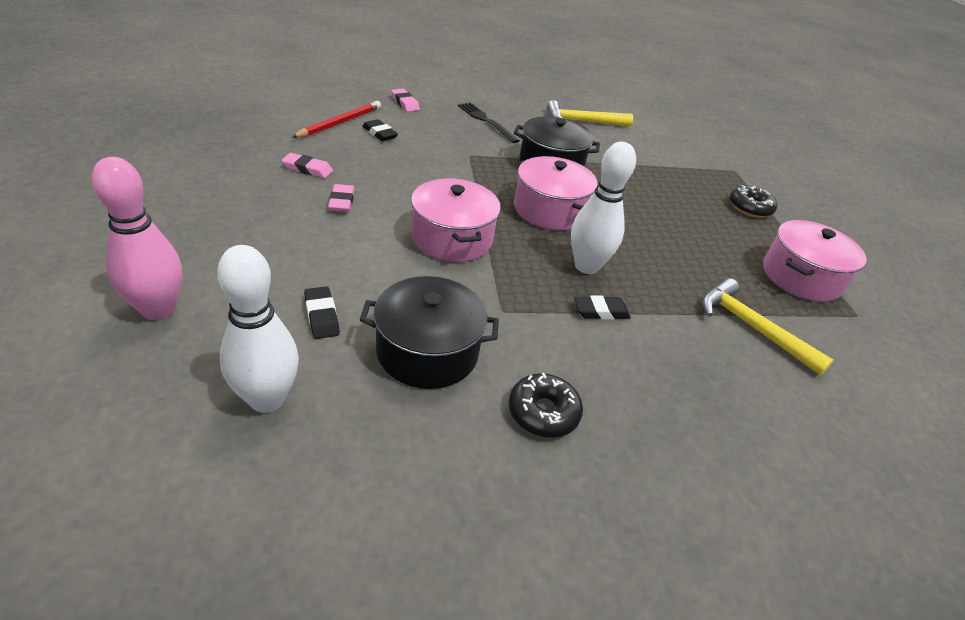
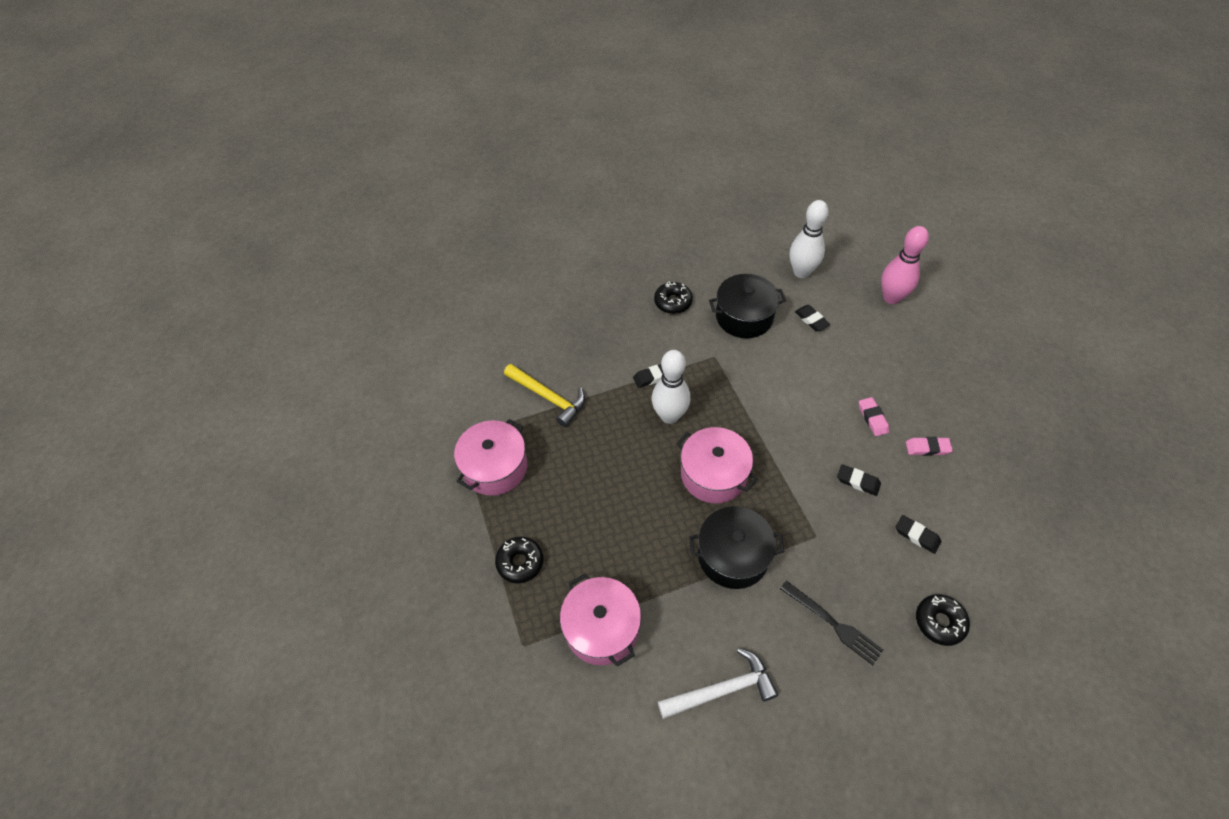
camera: 175 degrees right, 15 degrees up
(340, 123) = (965, 538): red pencil -> none
(403, 169) = (858, 481): none -> black eraser
(405, 103) = (939, 622): pink eraser -> black donut
(452, 238) = (774, 409): pink pot -> pink pot (602, 628)
(583, 122) = (722, 689): yellow hammer -> white hammer

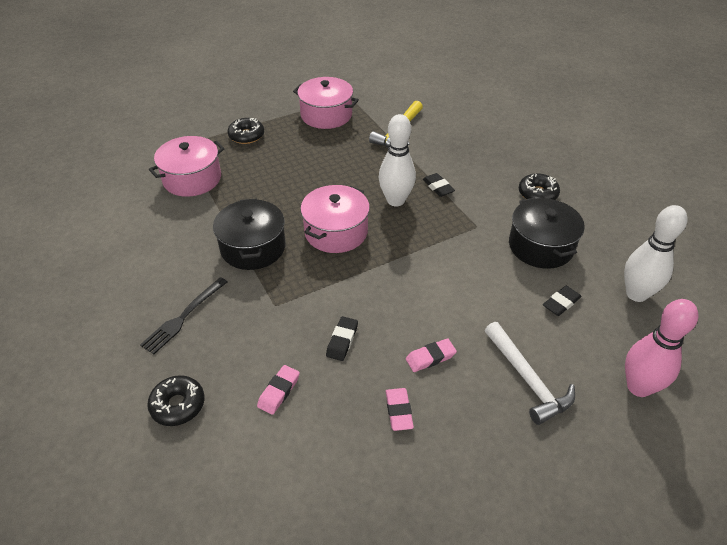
camera: 80 degrees right, 10 degrees down
(722, 689) = (134, 245): white hammer -> white hammer (527, 379)
(917, 536) = (279, 391): black eraser -> pink eraser

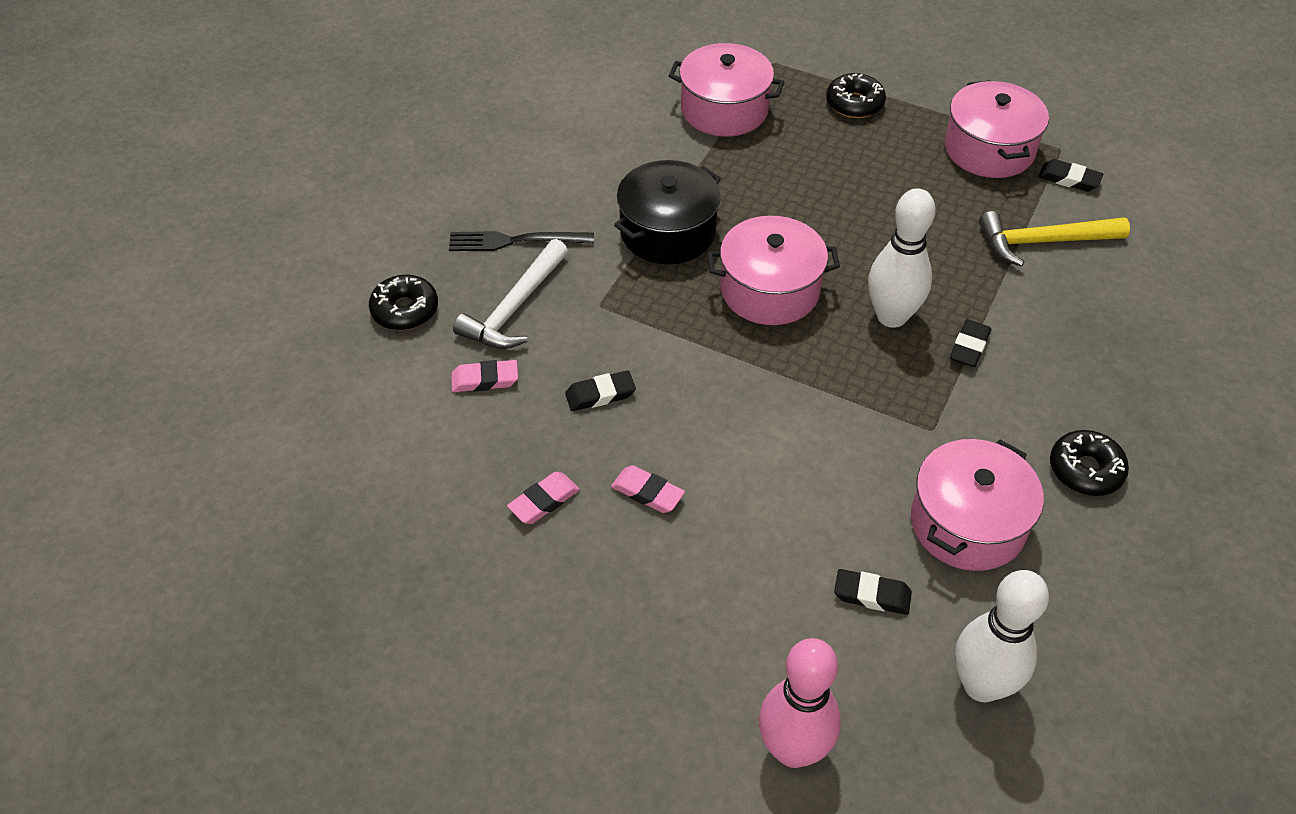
camera: 55 degrees right, 5 degrees up
(370, 105) = (1069, 179): none -> black eraser
(527, 379) = (698, 611): white hammer -> white hammer (515, 308)
(540, 246) = (967, 523): black pot -> pink pot

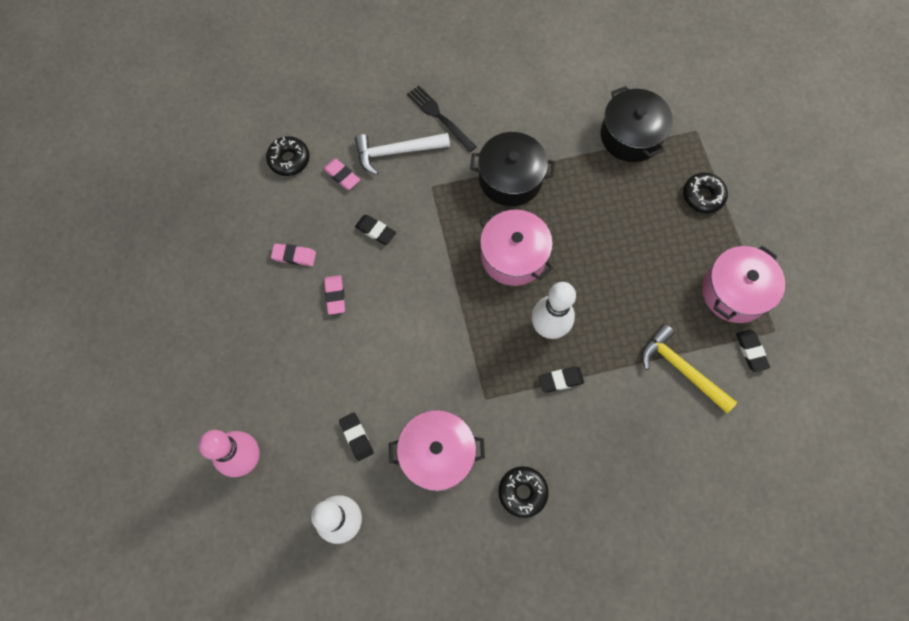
camera: 50 degrees right, 20 degrees up
(405, 310) = (353, 108): black donut -> black donut (289, 159)
(724, 109) = (630, 136): pink pot -> black pot

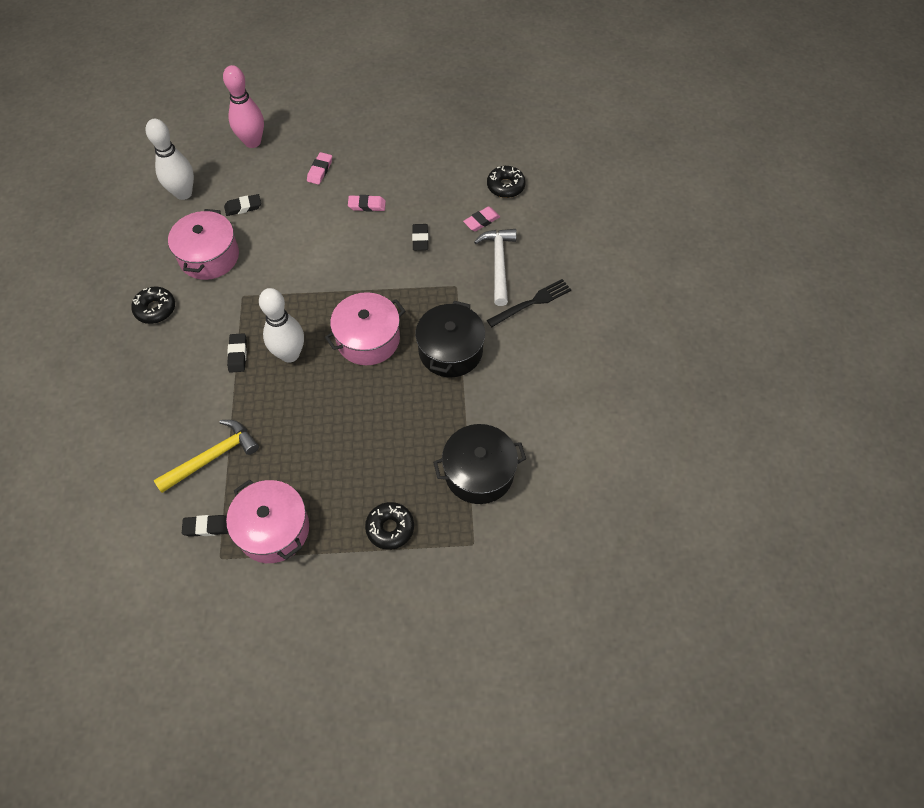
camera: 100 degrees right, 10 degrees down
(294, 256) = (411, 182): pink eraser -> pink eraser (320, 170)
(375, 231) = (420, 239): black eraser -> black eraser turned 45 degrees counterclockwise

